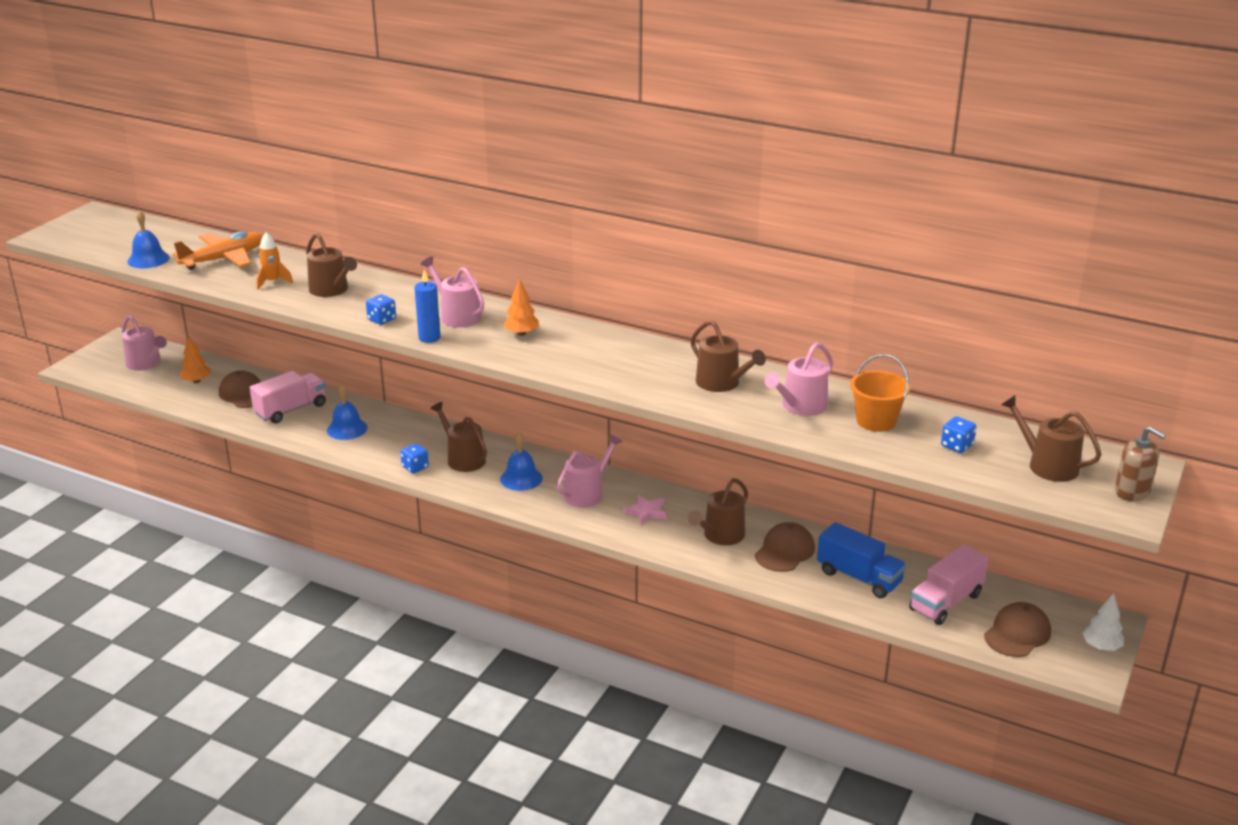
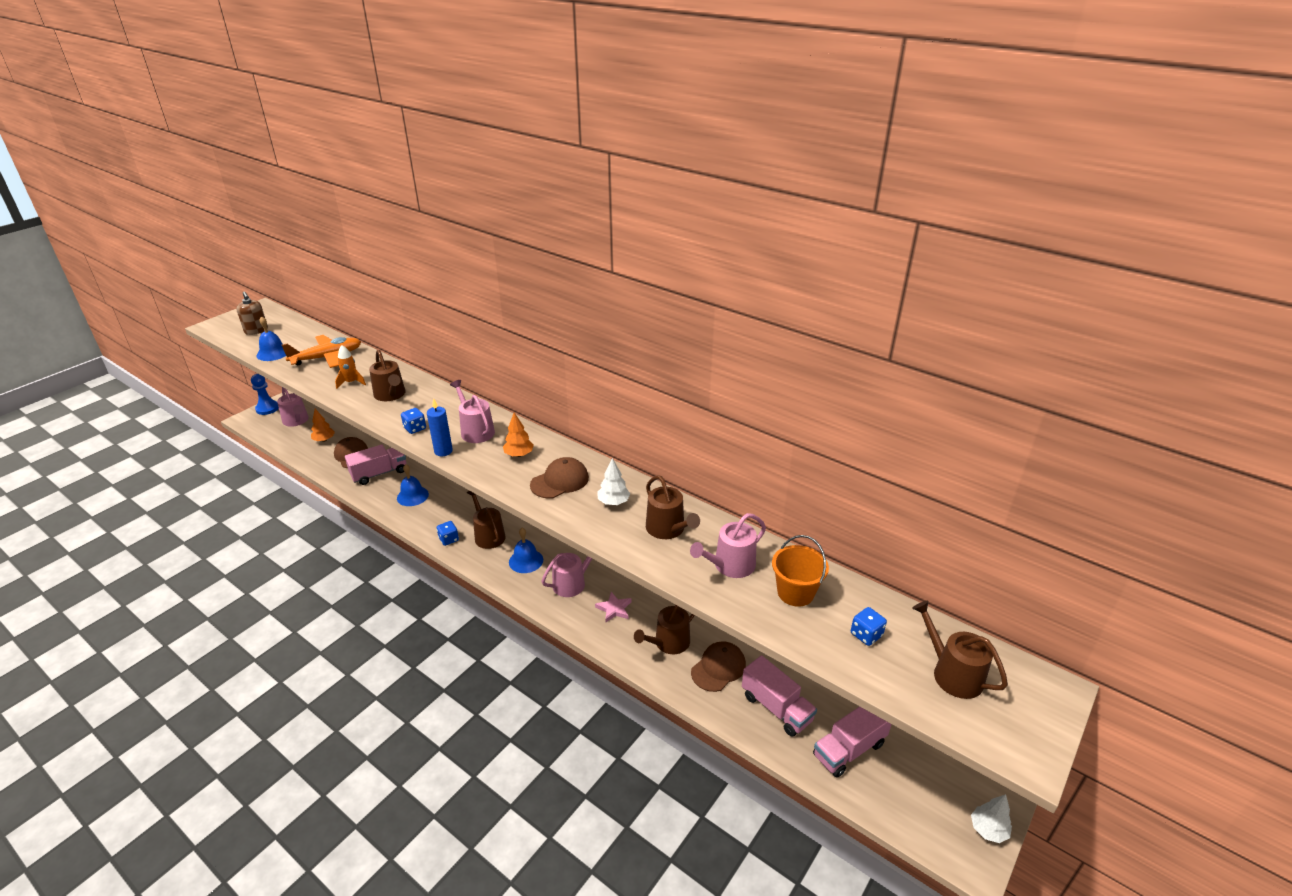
camera: 10 degrees right, 5 degrees up
(97, 353) = (267, 408): none -> blue pawn
(651, 366) = (613, 502): none -> white tree
(859, 577) = (776, 708): blue truck -> pink truck
(1017, 633) = (909, 799): brown cap -> brown cap (560, 481)
(1132, 492) = (1036, 724): brown soap dispenser -> brown soap dispenser (256, 330)

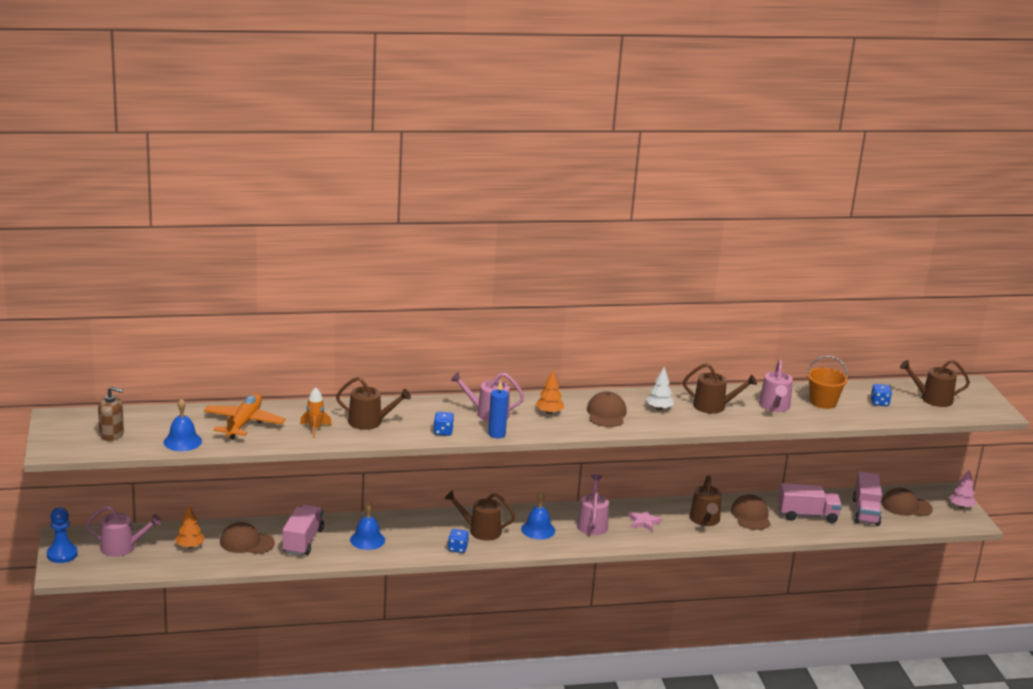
camera: 50 degrees left, 10 degrees down
(911, 777) = (906, 506): none -> brown cap
(988, 829) = (961, 506): white tree -> pink tree

